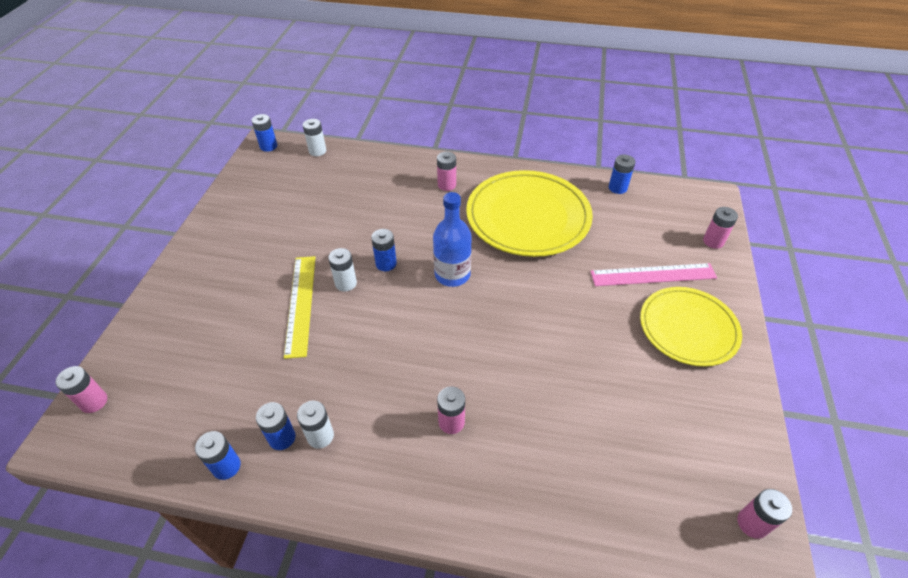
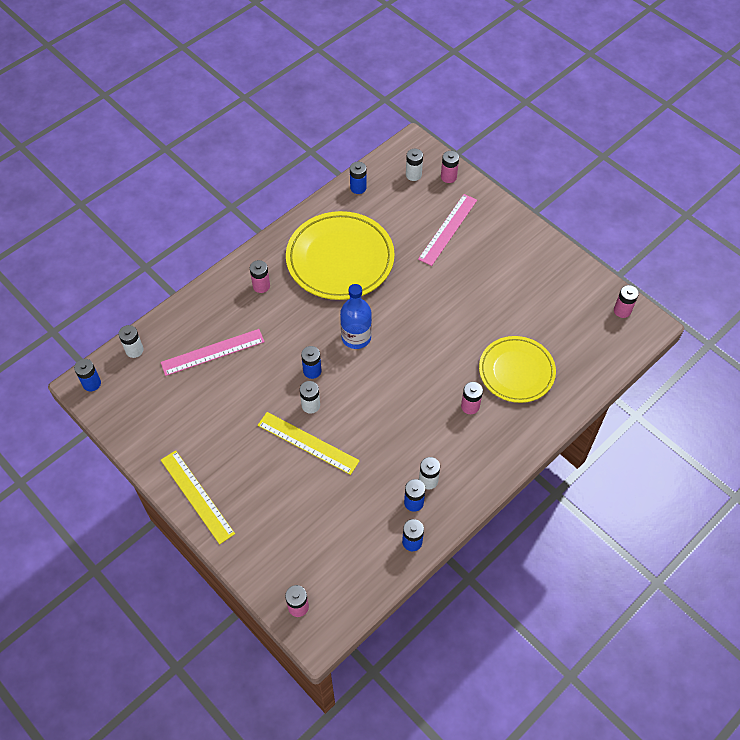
camera: 55 degrees left, 10 degrees up
(193, 259) = (197, 496): none -> yellow ruler
(352, 192) = (213, 352): none -> pink ruler
(680, 215) = (413, 175): none -> white battery
(688, 328) = (499, 244): yellow plate -> yellow plate (516, 371)

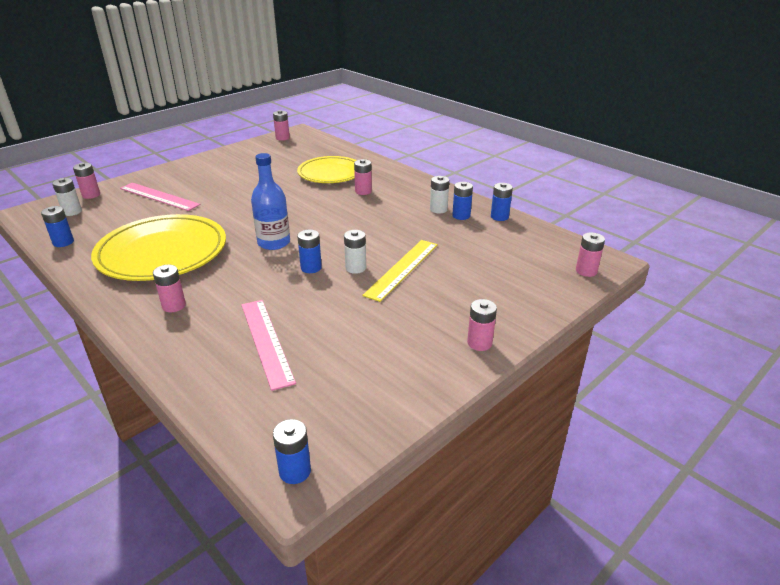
camera: 90 degrees left, 25 degrees down
(134, 350) = (241, 422): white battery -> none
(197, 496) = (479, 343): yellow ruler -> pink battery

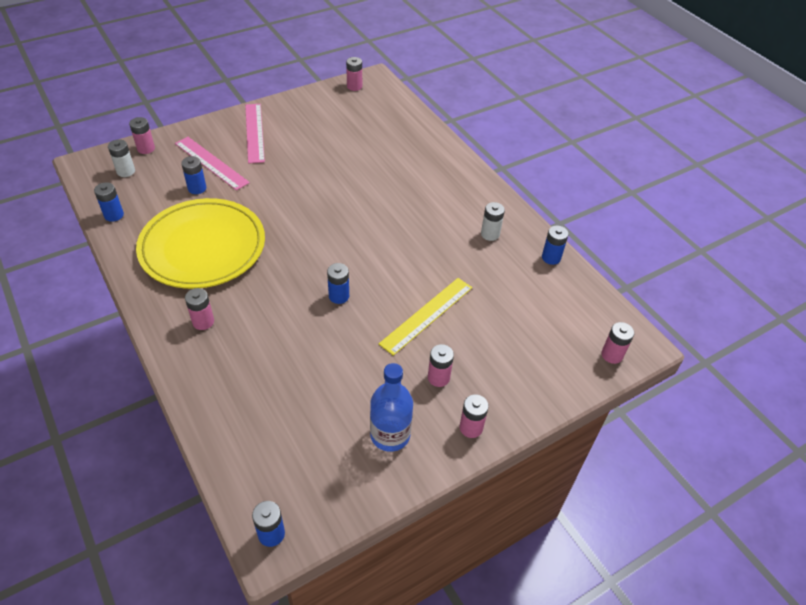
camera: 10 degrees right, 15 degrees up
(266, 341) = (277, 384): pink ruler -> pink ruler (254, 132)
(274, 243) = (311, 253): blue bottle -> blue bottle (390, 435)
(330, 173) = (392, 156): yellow plate -> none
(355, 268) = (382, 305): white battery -> none
(363, 191) = (419, 191): pink battery -> pink battery (438, 377)
(461, 216) = (511, 248): blue battery -> blue battery (197, 188)

